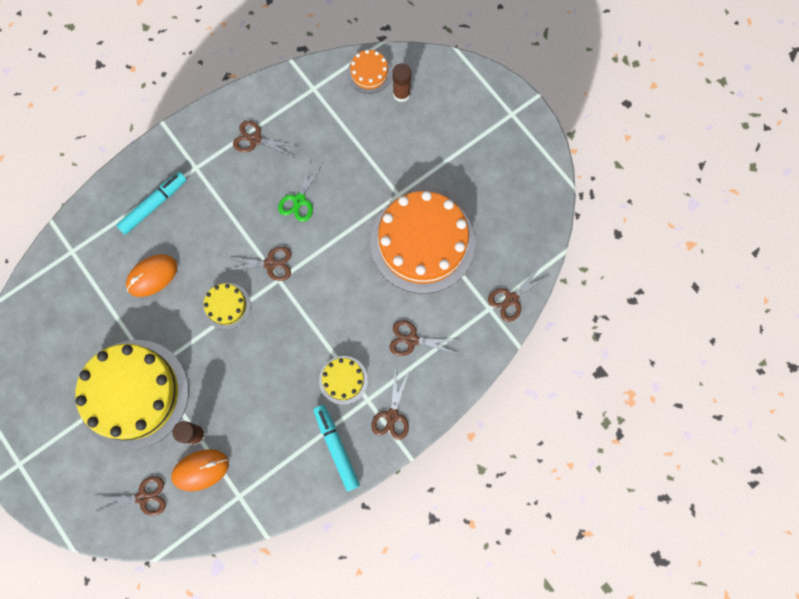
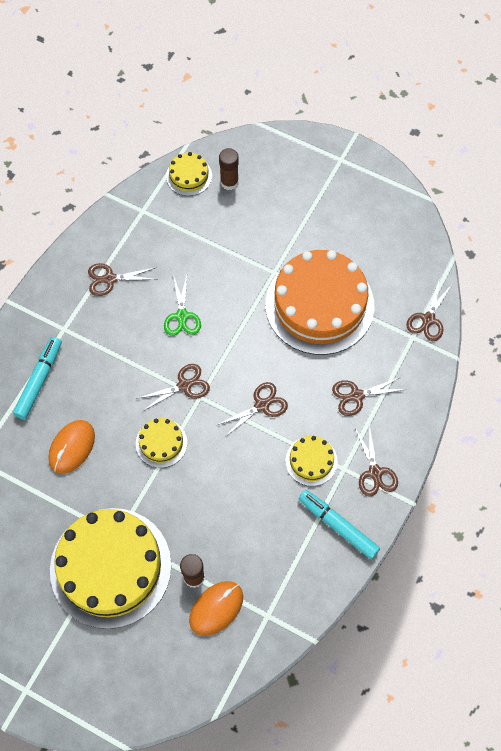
camera: 25 degrees left, 10 degrees down
(143, 497) = (171, 662): brown scissors -> brown scissors (262, 405)
(369, 73) = (189, 176): orange cake -> yellow cake

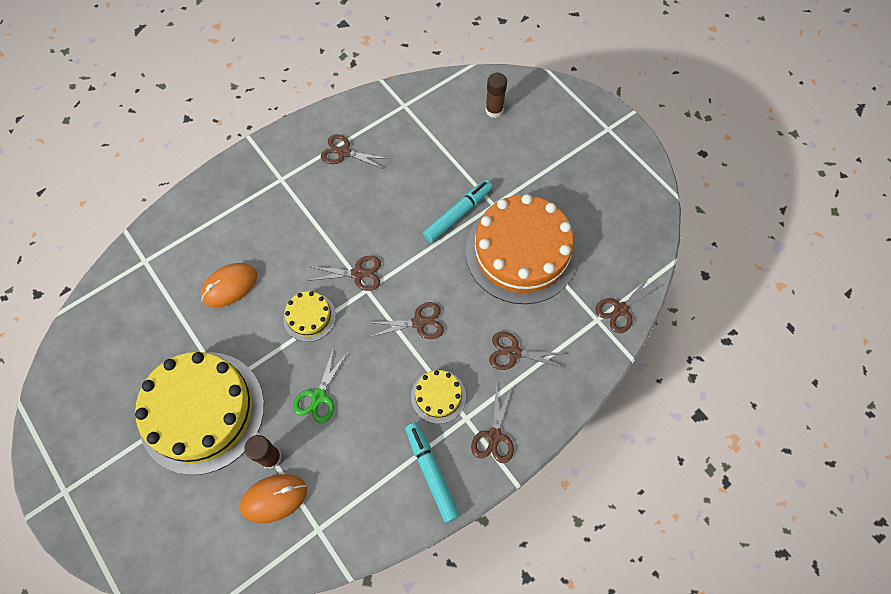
camera: 25 degrees right, 0 degrees up
(39, 380) = (235, 215): turquoise marker -> turquoise marker (458, 214)
(182, 316) = (389, 210): green scissors -> green scissors (319, 396)
(189, 176) = (461, 91): yellow cake -> none

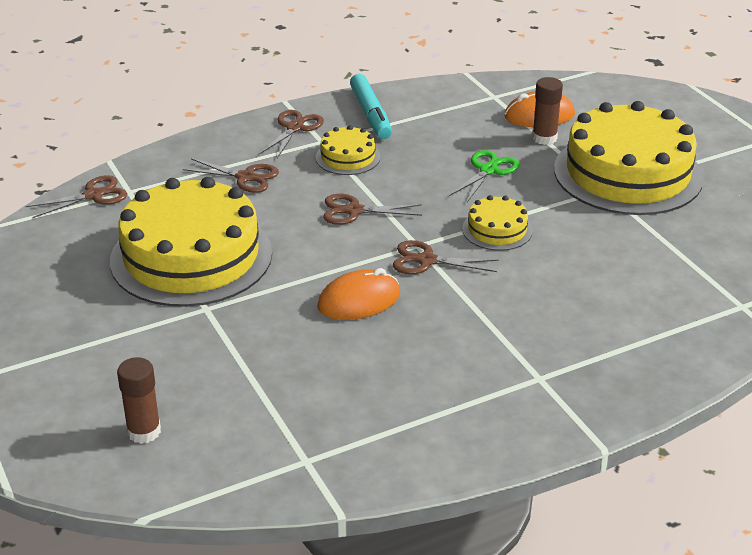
camera: 170 degrees left, 30 degrees down
(230, 286) = (609, 268): orange mouse -> orange mouse (359, 300)
(344, 152) = (429, 401): brown scissors -> none
(458, 214) = (264, 304): turquoise marker -> none
(521, 252) = (191, 256): orange cake -> yellow cake

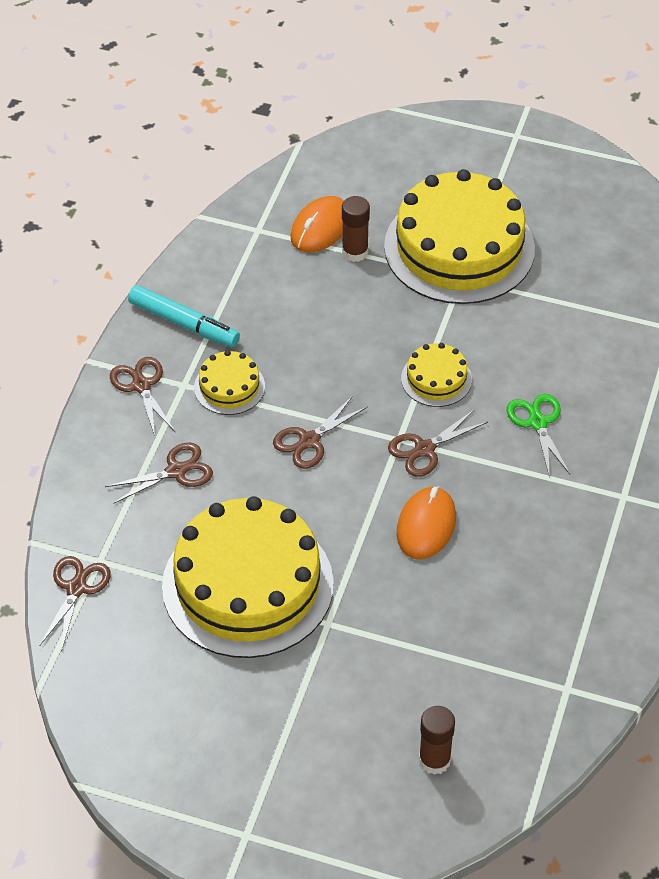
camera: 45 degrees left, 15 degrees up
(488, 170) = (355, 320): green scissors -> green scissors (537, 423)

